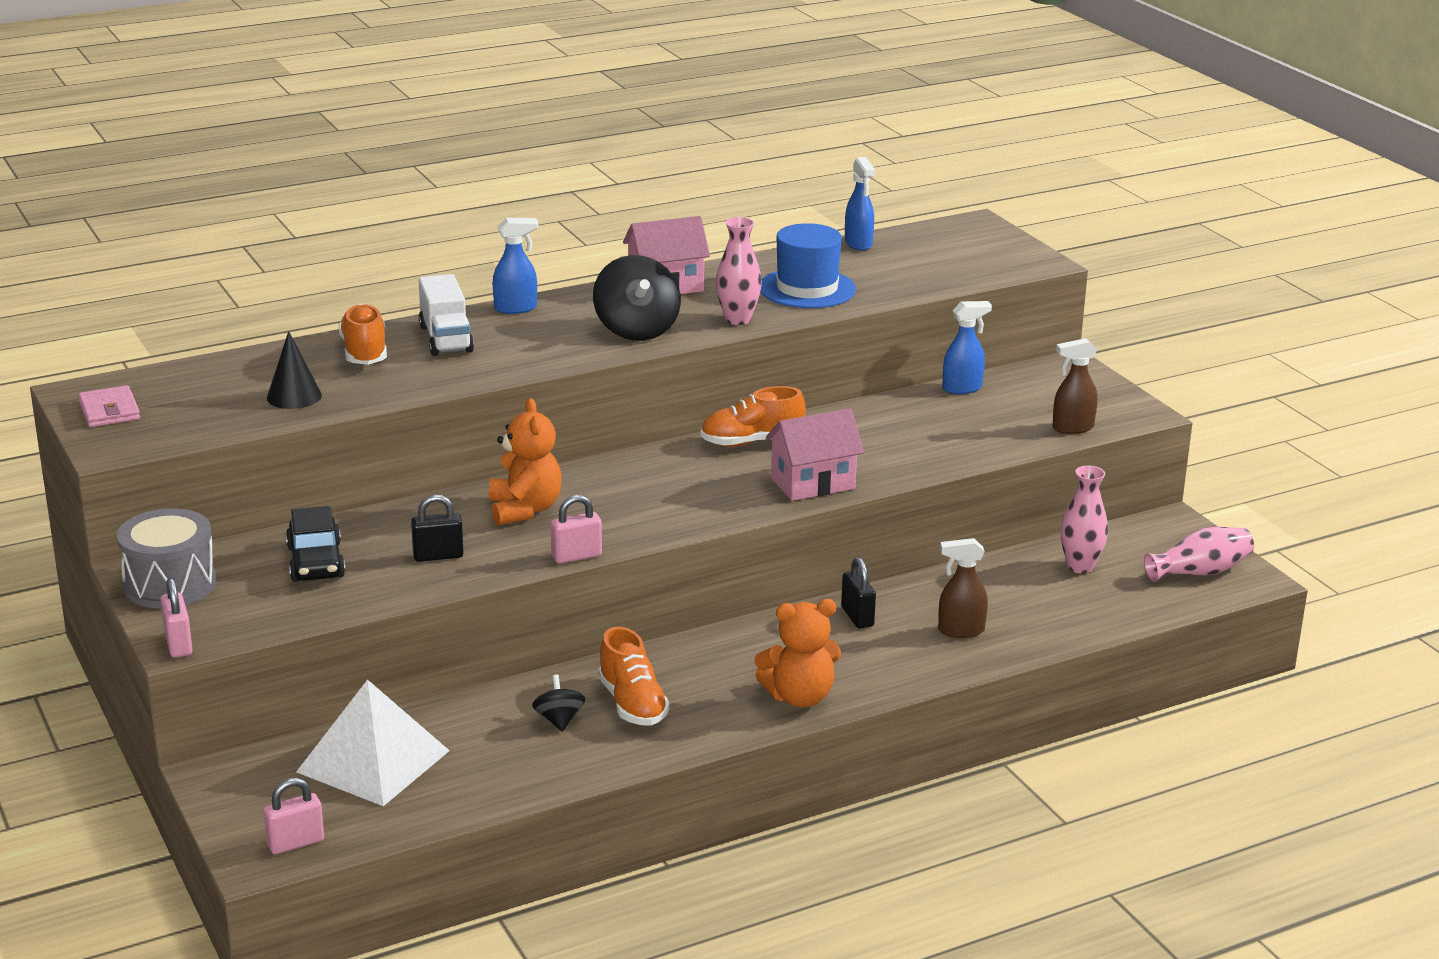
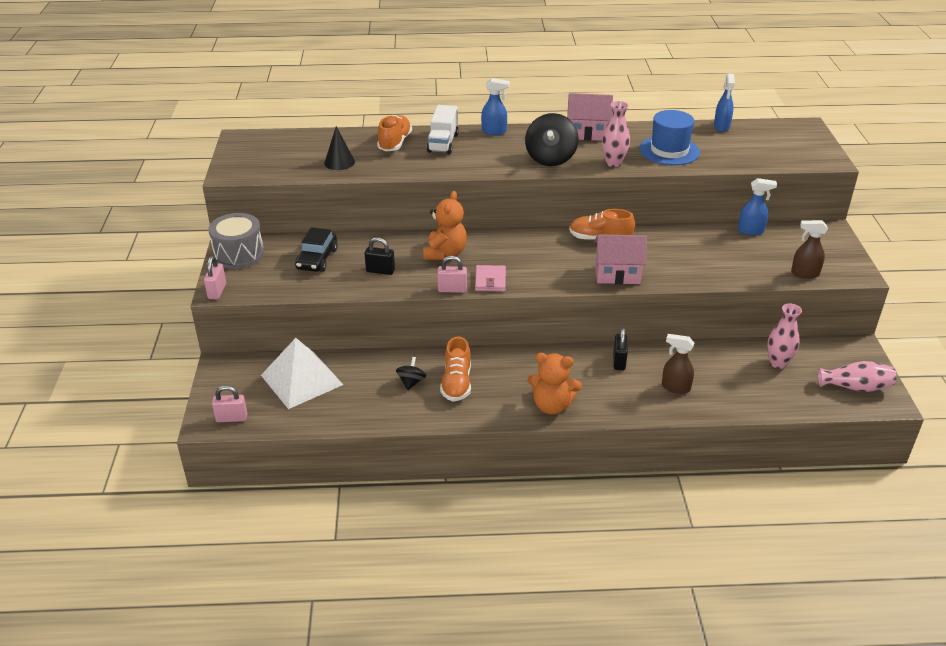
camera: 25 degrees right, 10 degrees up
(109, 411) = (245, 151): pink wallet -> pink wallet (490, 280)

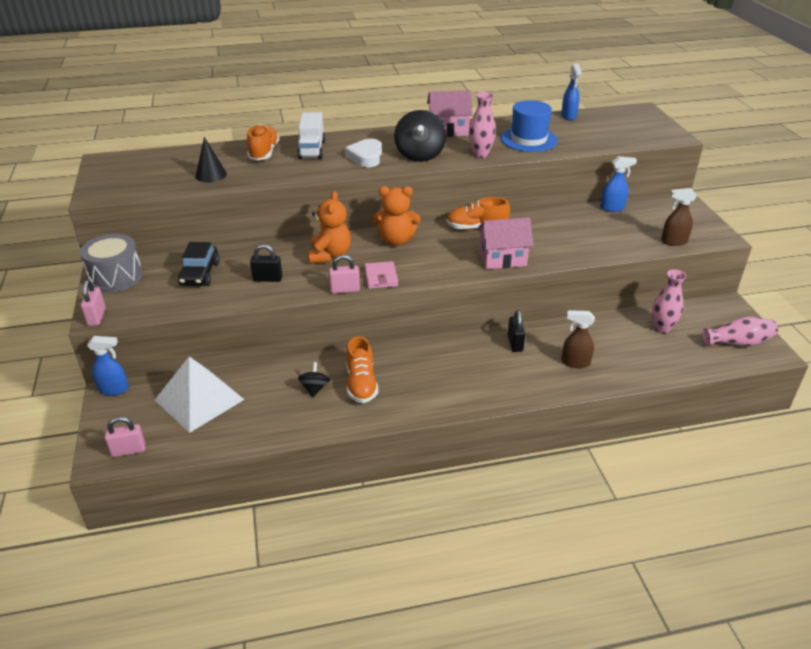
camera: 10 degrees left, 0 degrees up
(494, 131) = (359, 135): blue spray bottle -> blue spray bottle (114, 389)
(495, 156) = (366, 157): none -> white heart
(552, 405) = (461, 395): orange teddy bear -> orange teddy bear (396, 240)

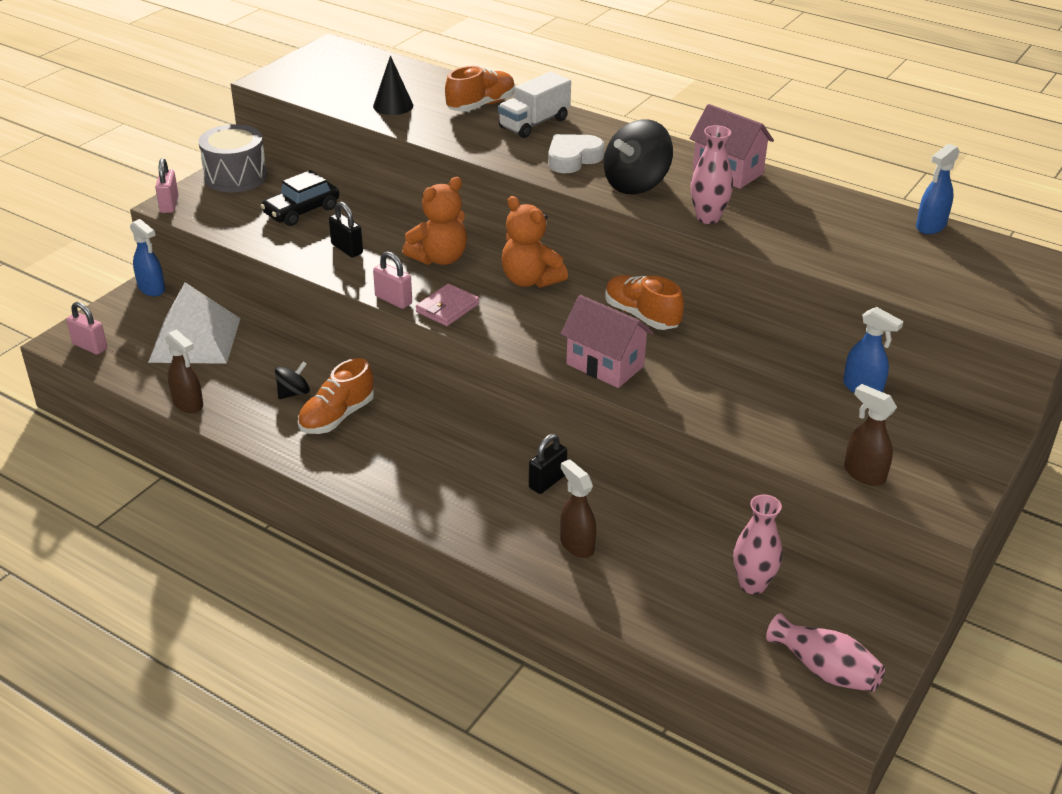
camera: 45 degrees right, 0 degrees up
(97, 317) = (169, 205): pink padlock -> pink padlock turned 45 degrees counterclockwise
(260, 437) = (188, 404): none -> brown spray bottle
(528, 139) = (807, 230): blue hat -> none

